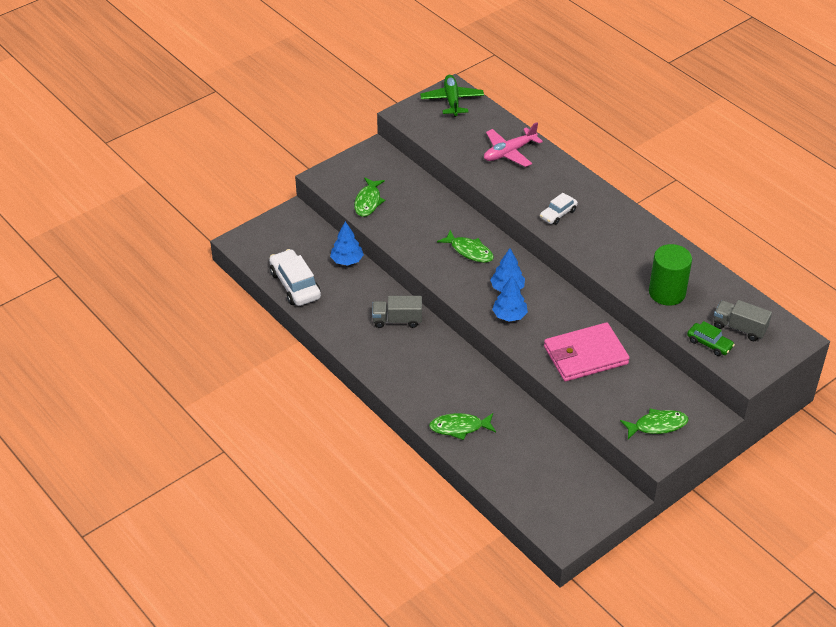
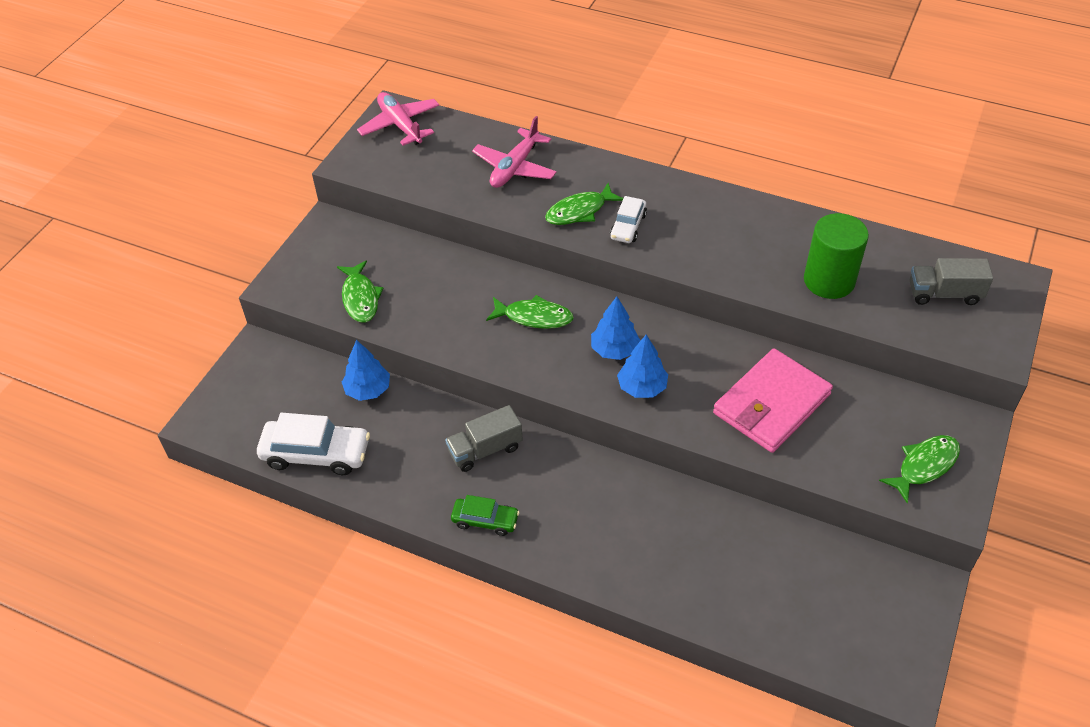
camera: 25 degrees left, 5 degrees up
(295, 285) = (316, 454): white car -> white car turned 150 degrees clockwise
(452, 100) = (400, 125): green plane -> pink plane
(459, 427) = (663, 575): green fish -> green fish (579, 211)
(709, 344) = (927, 329): green car -> green car (485, 520)

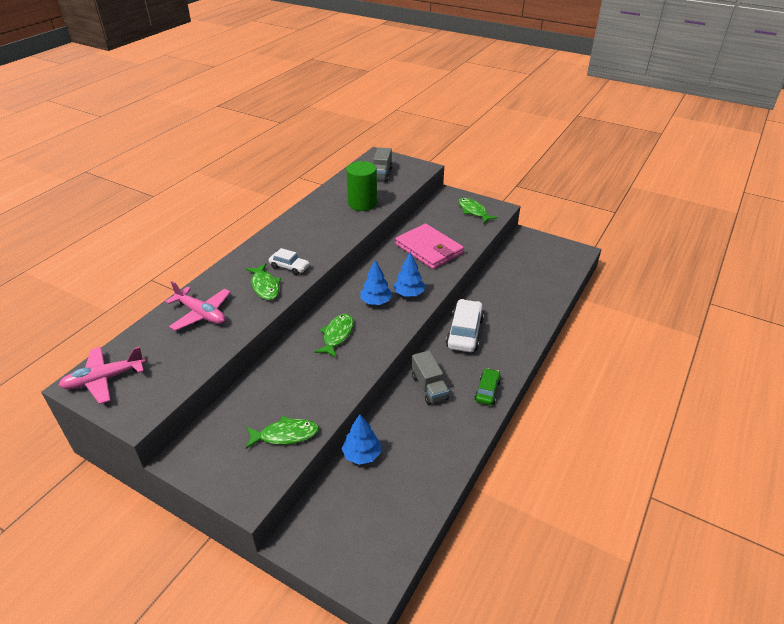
camera: 85 degrees left, 10 degrees down
(316, 454) = (422, 490): white car -> white car (465, 332)

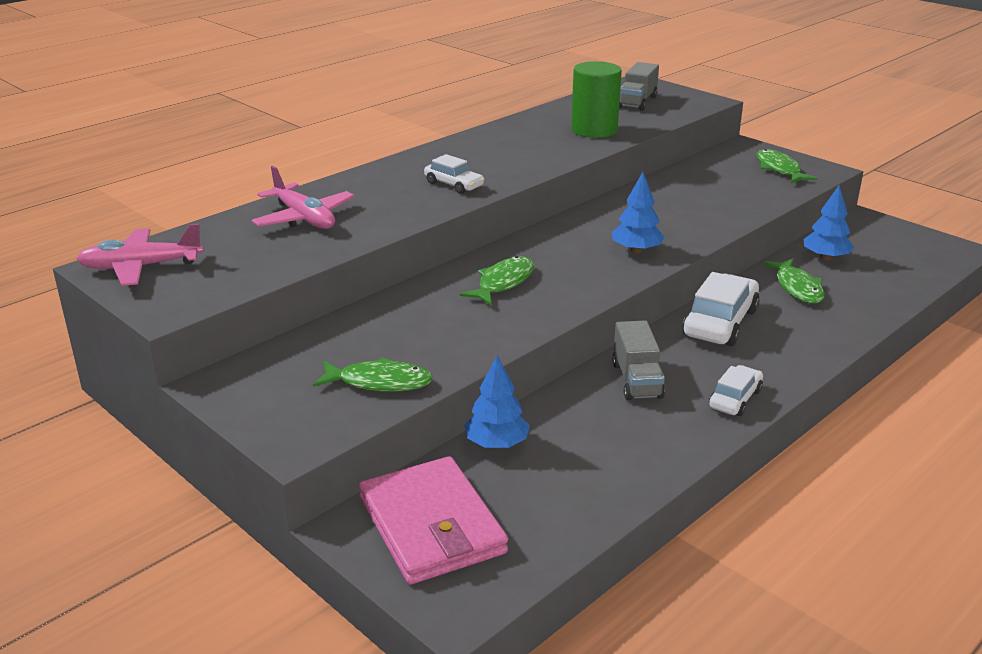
camera: 15 degrees right, 10 degrees down
(265, 286) = (409, 201): green fish -> green fish (797, 288)
(376, 302) = (579, 253): blue tree -> blue tree (825, 257)
(429, 249) = (688, 204): pink wallet -> pink wallet (432, 525)
(487, 391) = (735, 399): green car -> white car

